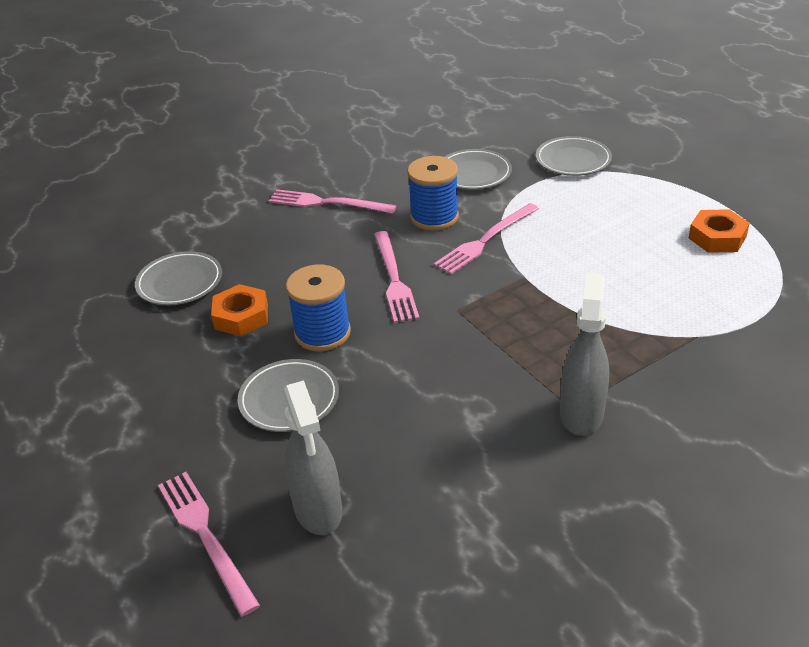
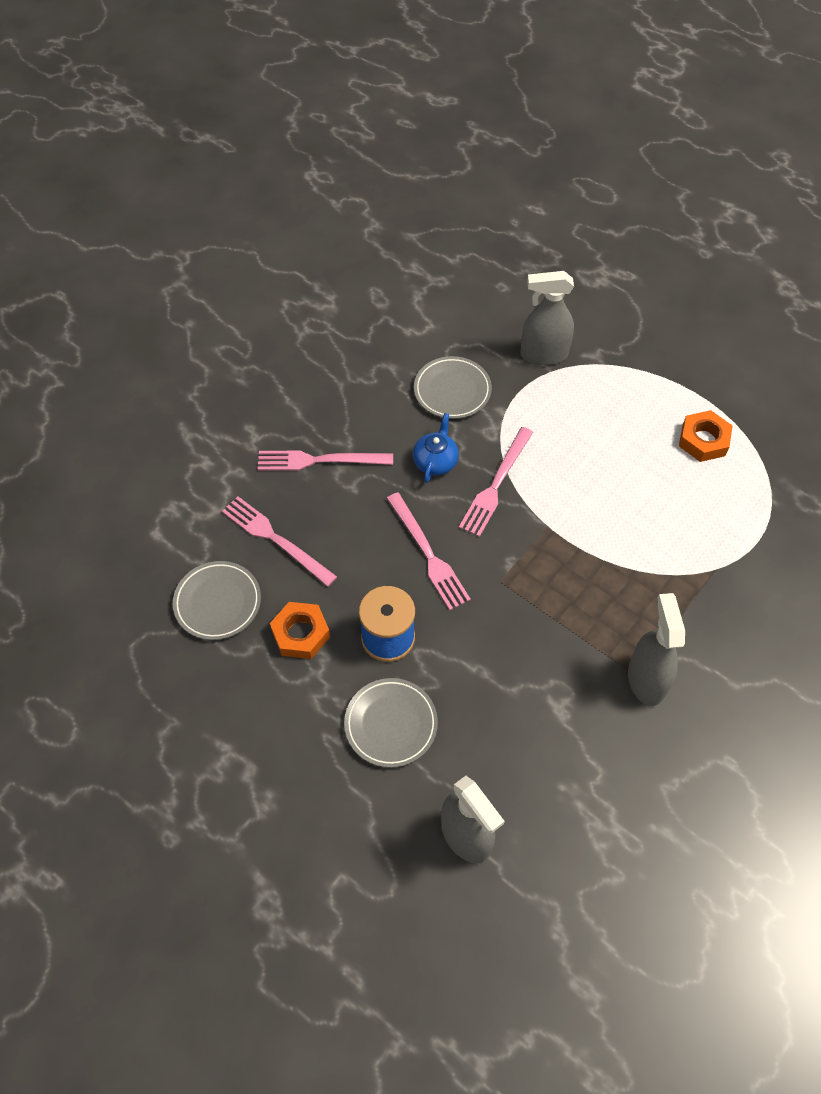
camera: 20 degrees left, 20 degrees up
(205, 536) = (383, 888): pink fork -> pink fork (275, 539)
(434, 217) = (435, 461): blue spool -> blue teapot
(573, 160) = (543, 354): grey plate -> grey spray bottle

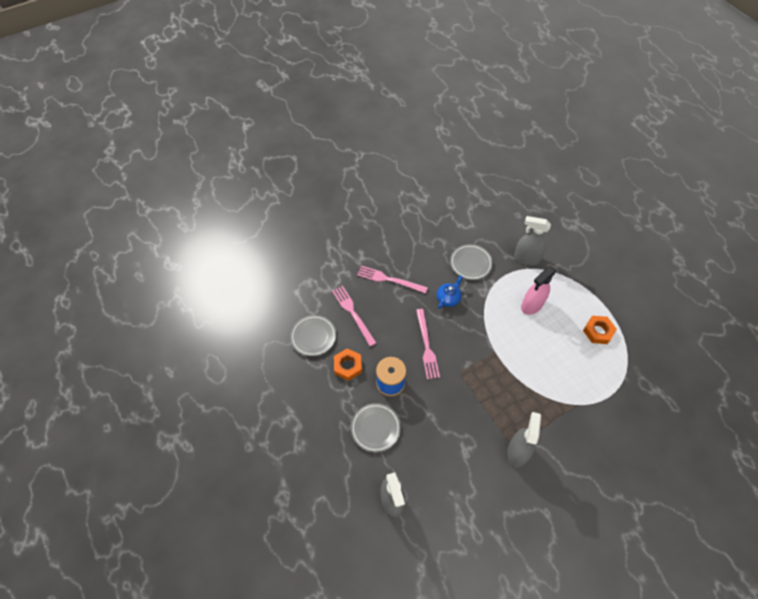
camera: 20 degrees right, 0 degrees up
(496, 484) = (475, 320): pink fork -> none
(580, 430) = (531, 305): none -> pink spray bottle

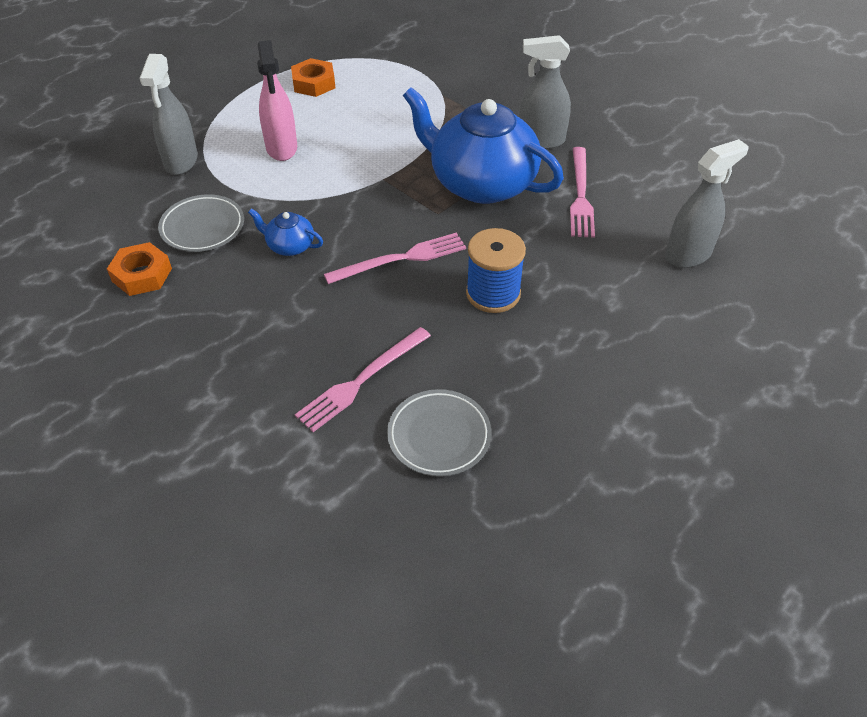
camera: 105 degrees left, 10 degrees down
(348, 366) = (484, 361): orange nut -> orange nut (142, 275)
(375, 428) = (586, 296): grey plate -> none
(389, 279) = (262, 338): pink fork -> pink fork (580, 195)
(481, 403) = (481, 183): none -> blue teapot
(531, 305) = (281, 148): pink spray bottle -> pink spray bottle turned 45 degrees clockwise

